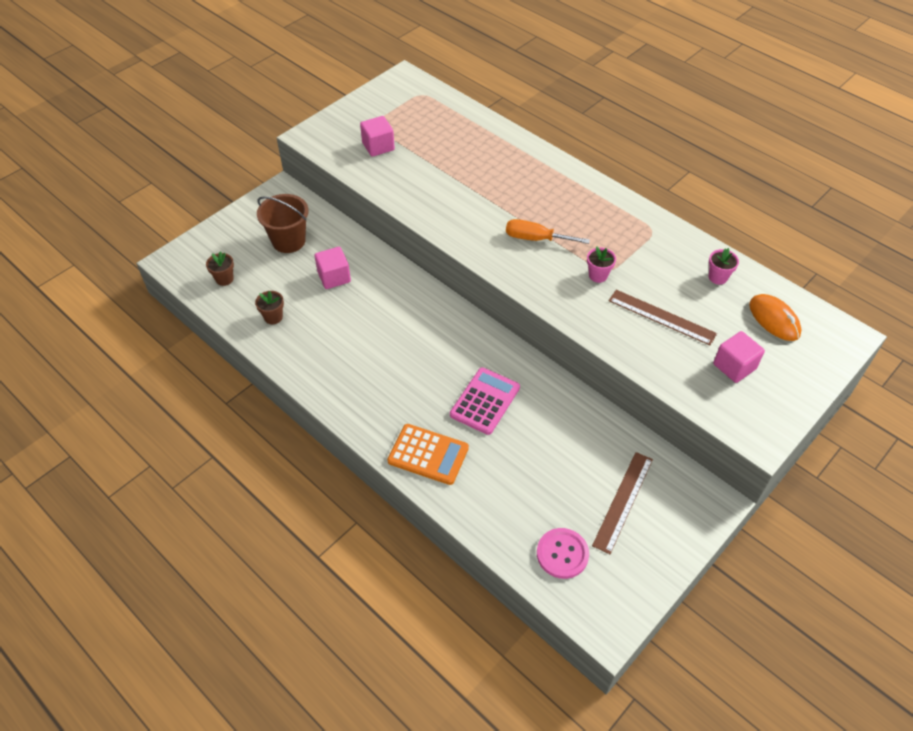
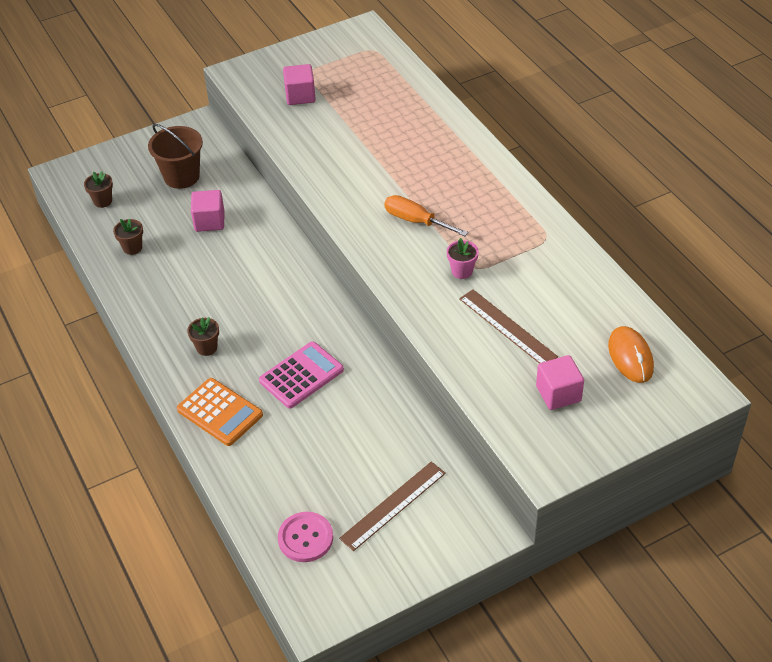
camera: 20 degrees right, 5 degrees down
(387, 396) = (207, 348): none -> brown flower pot
(718, 277) = (592, 300): pink flower pot -> none

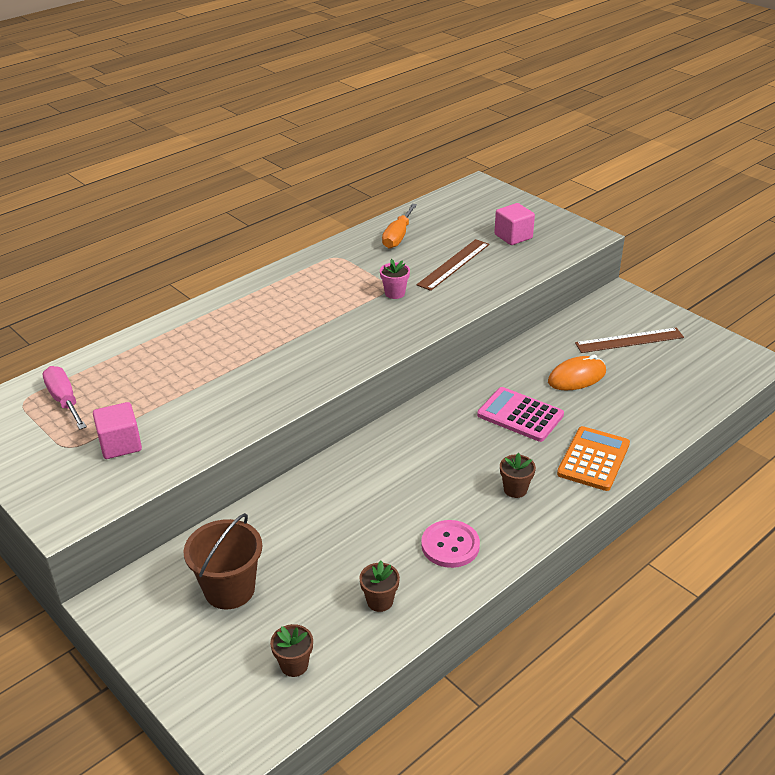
camera: 105 degrees left, 10 degrees down
(209, 221) = (313, 538): pink cube -> none
(305, 538) = (691, 379): pink button -> pink button (450, 545)
(366, 69) = (64, 400): none -> pink screwdriver
(393, 505) = (629, 340): brown ruler -> brown ruler turned 45 degrees counterclockwise
(416, 221) = (333, 327): orange screwdriver -> orange screwdriver (398, 236)
(630, 357) = (459, 212): orange mouse -> orange mouse (577, 377)

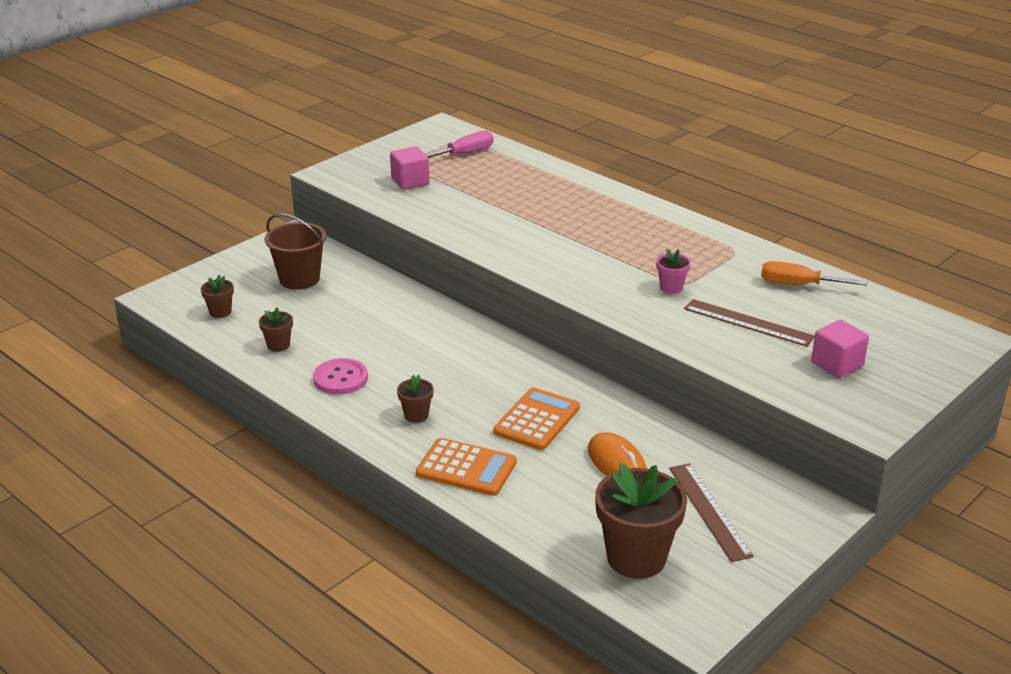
camera: 85 degrees right, 5 degrees down
(520, 415) = (537, 420): pink calculator -> orange calculator
(689, 378) = (636, 558): none -> brown flower pot

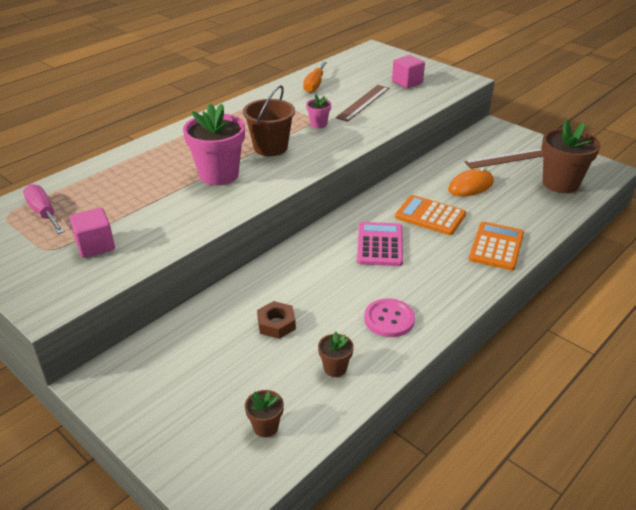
camera: 90 degrees left, 5 degrees up
(299, 279) = (200, 365): brown bucket -> brown bucket (270, 147)
(345, 314) = (276, 324): none -> brown nut
(416, 415) = (436, 272): brown flower pot -> none
(473, 378) = (380, 245): none -> pink calculator
(536, 229) = (219, 175): none -> pink flower pot

